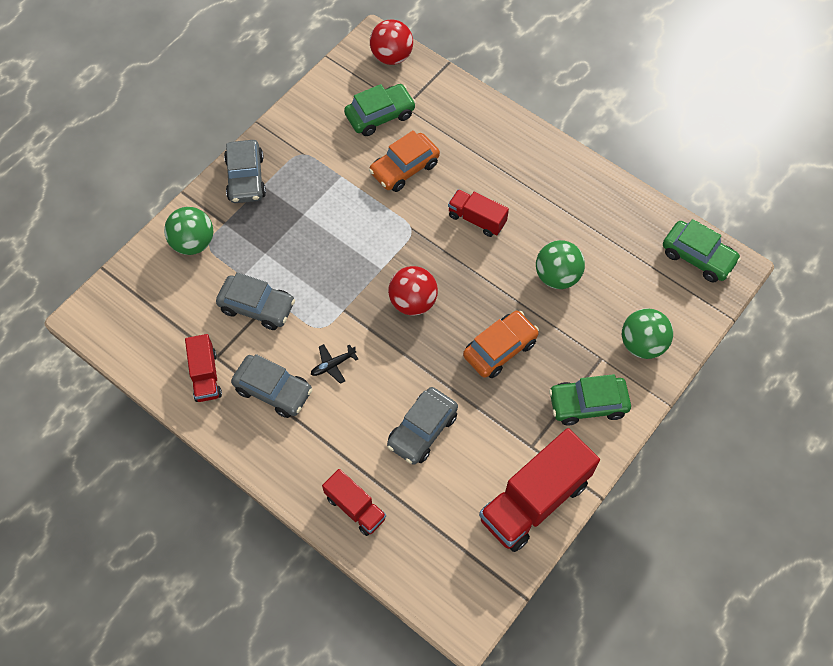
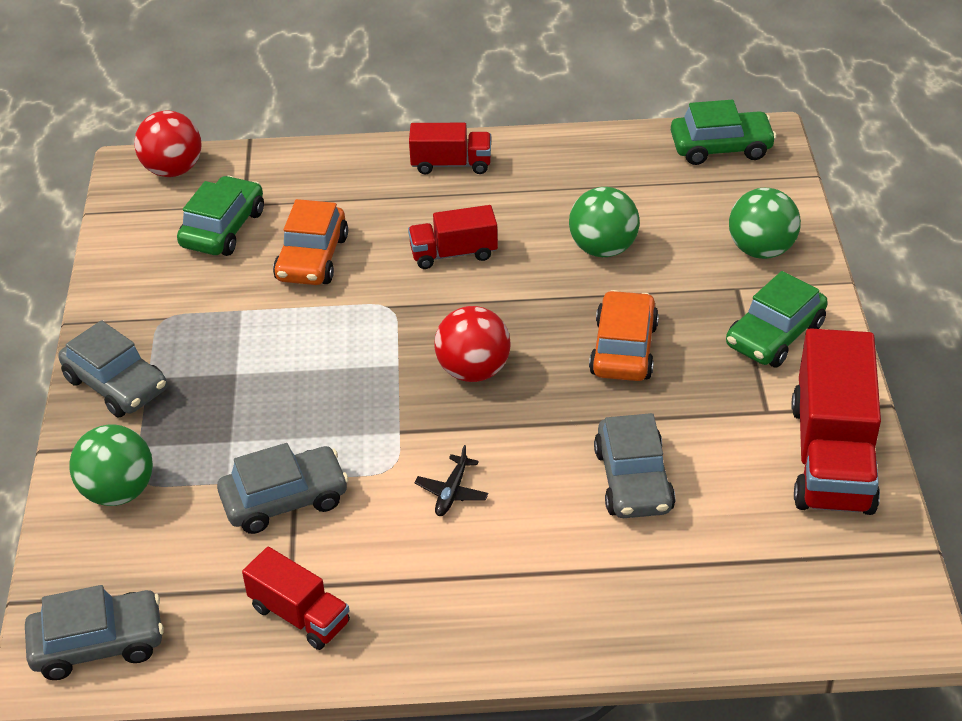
camera: 40 degrees left, 20 degrees down
(273, 390) = (407, 568): grey car -> grey car (98, 644)
(355, 507) = (651, 610): red truck -> red truck (451, 164)

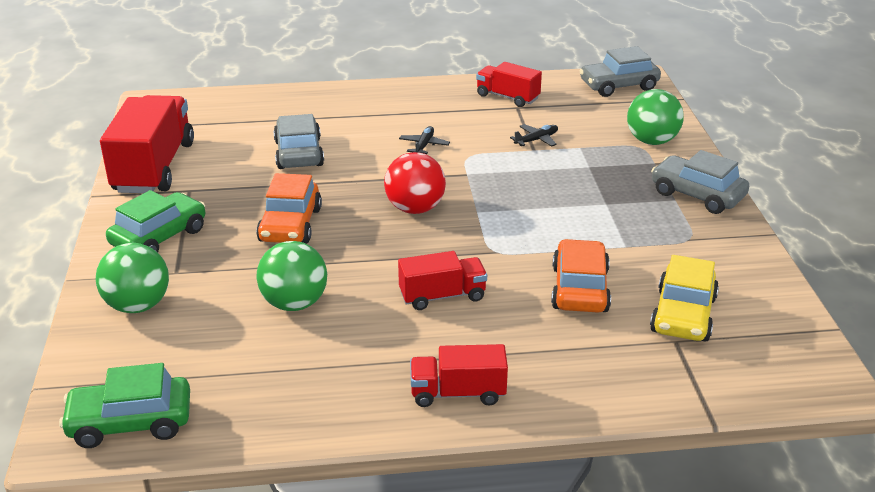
camera: 175 degrees right, 10 degrees down
(173, 170) = (780, 379): red ball -> none
(223, 228) = (683, 315): green car -> yellow car
(285, 500) = (536, 140): grey car -> black plane

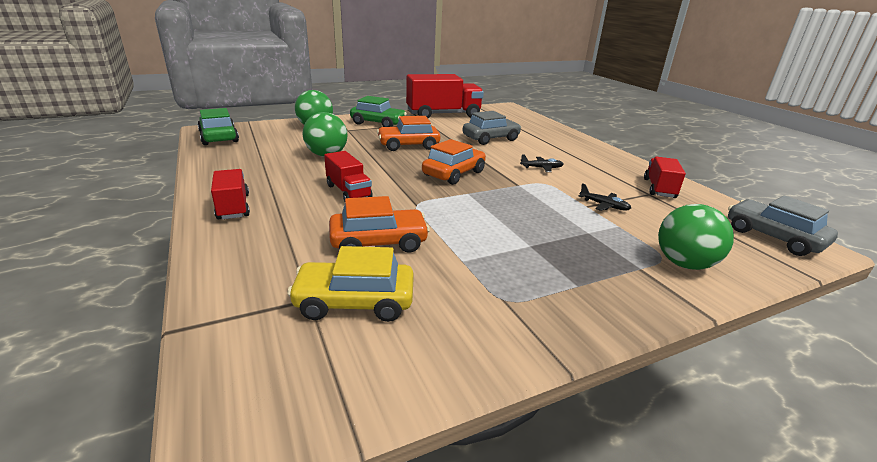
camera: 70 degrees right, 5 degrees down
(415, 209) = (454, 173): red ball -> orange car
(697, 195) = (603, 301): grey car -> none

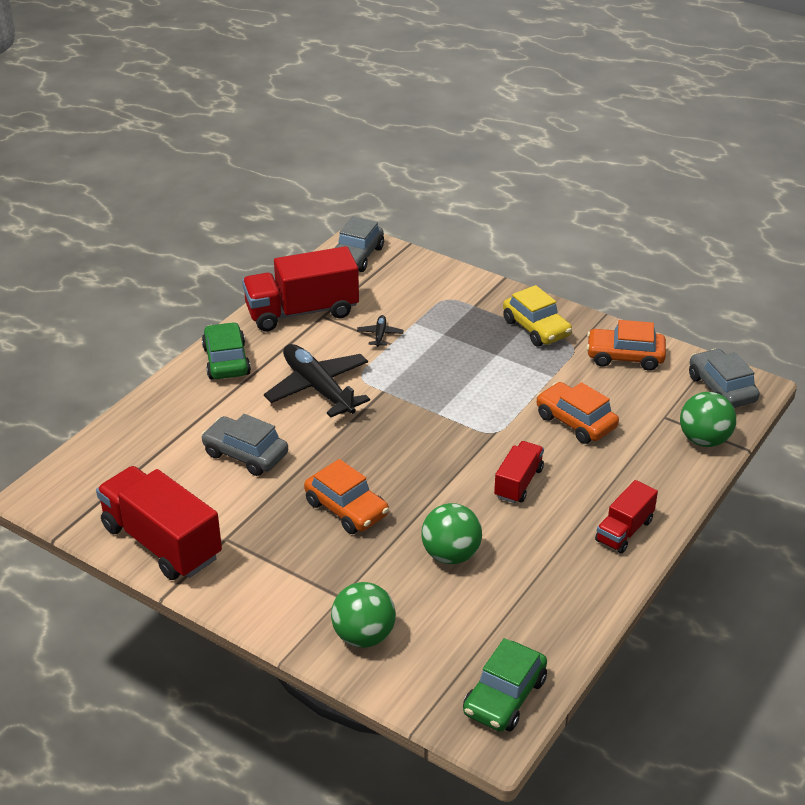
camera: 120 degrees left, 10 degrees up
(280, 388) = (721, 389): none -> grey car
(355, 302) = (644, 398): yellow car -> yellow car (536, 328)
(378, 123) = (279, 585): green car -> green car (226, 361)
(454, 173) = (399, 438): orange car -> orange car (625, 357)
(542, 168) = (318, 388): black plane -> black plane, size x2.35
(659, 188) = (302, 312): red truck -> red truck, size x1.84
(684, 264) = (447, 290): green ball -> green ball (704, 440)

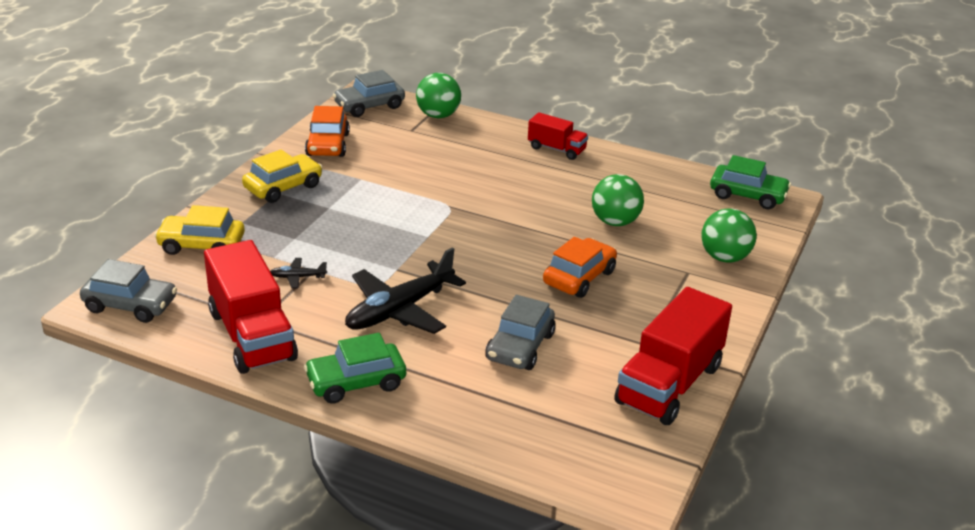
camera: 100 degrees left, 5 degrees down
(438, 286) = (201, 245): none -> yellow car
(518, 483) = (515, 193): red truck -> none
(575, 422) = (426, 168): orange car -> none

